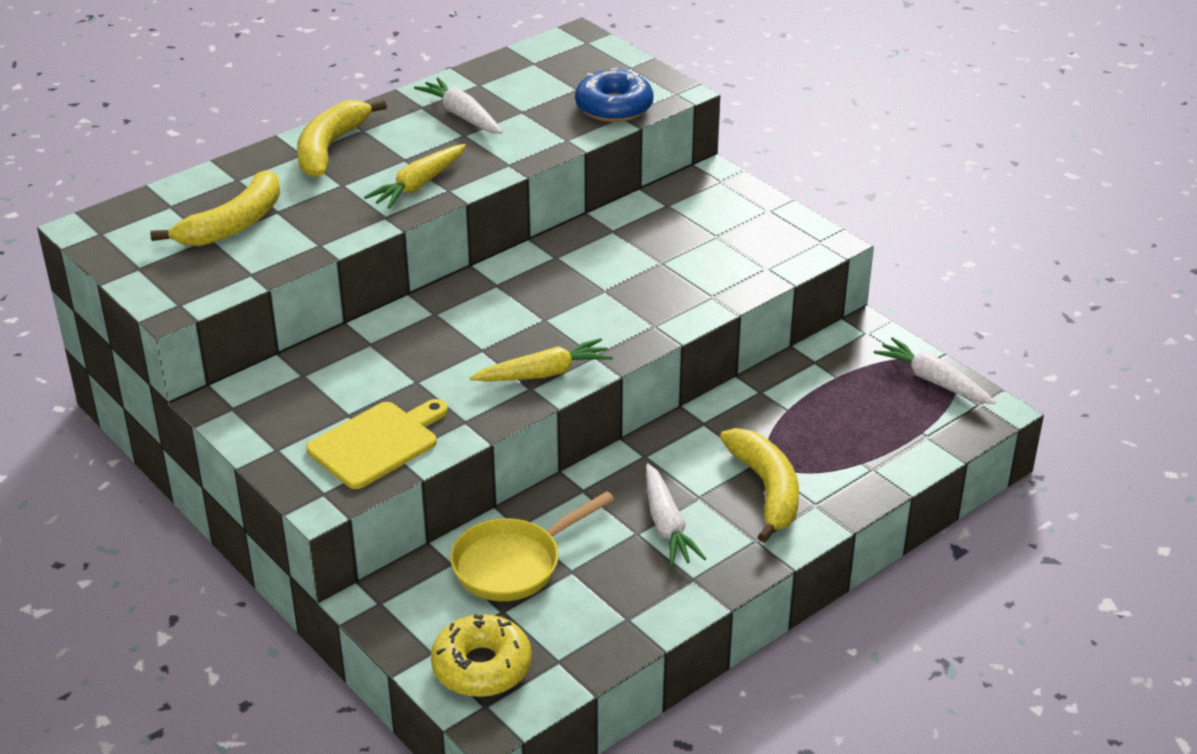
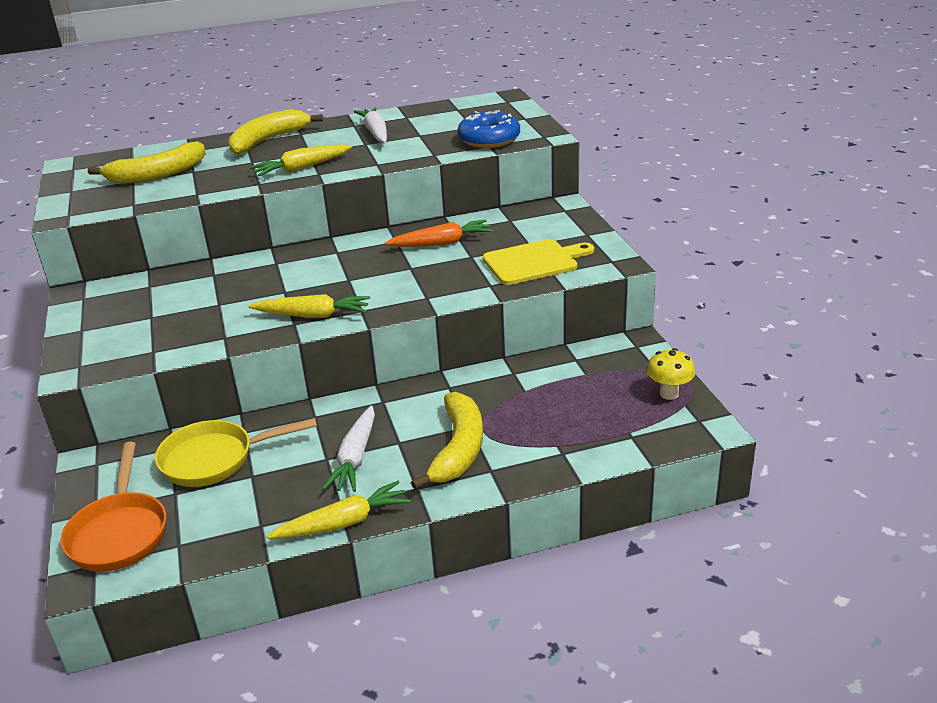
camera: 25 degrees right, 5 degrees down
(377, 443) = (150, 339): yellow cutting board -> yellow cutting board (534, 262)
(481, 667) = (120, 533): yellow donut -> orange pan
(613, 251) = (441, 243): none -> orange carrot
(710, 595) = (343, 523): none -> yellow carrot
(933, 381) = (669, 394): white carrot -> yellow mushroom

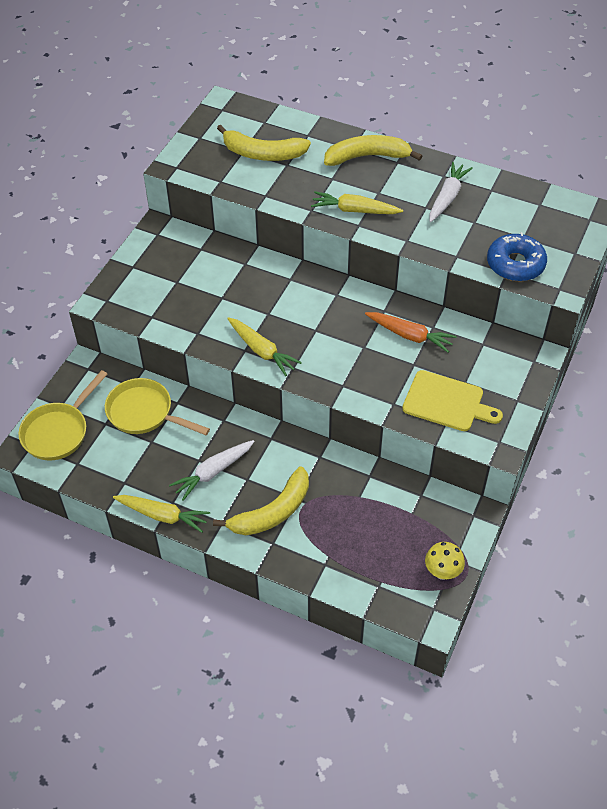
camera: 40 degrees right, 20 degrees up
(120, 533) = (59, 431): orange pan -> yellow pan

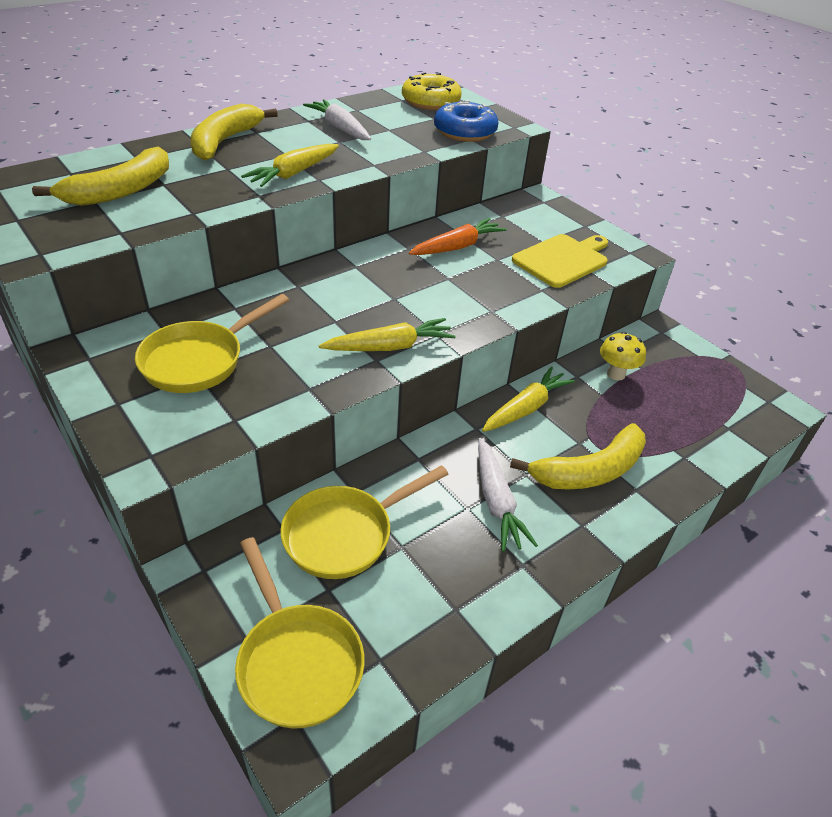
camera: 65 degrees left, 10 degrees down
(162, 515) = (540, 585): yellow carrot -> yellow carrot (525, 408)
(187, 276) = (199, 360): none -> yellow pan
(272, 512) = (589, 471): yellow banana -> yellow banana turned 75 degrees clockwise
(442, 572) = (725, 378): yellow mushroom -> yellow mushroom (616, 374)
(554, 222) = (430, 102): none -> yellow donut

